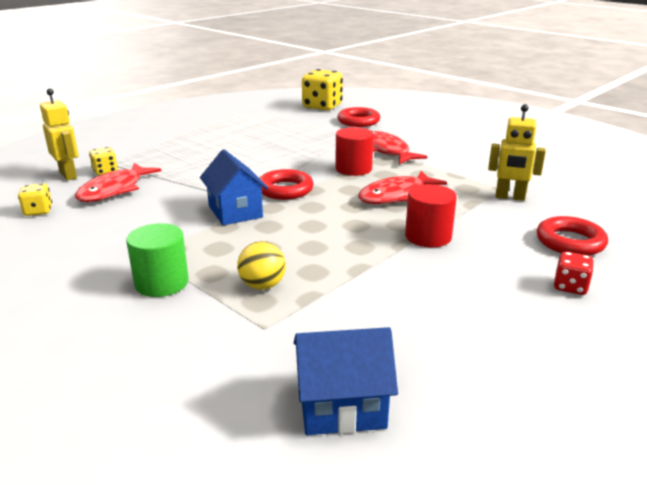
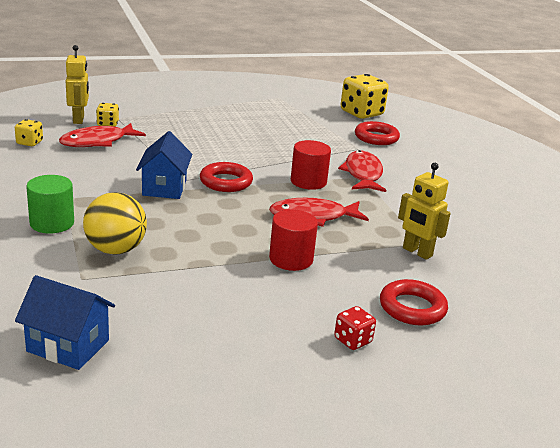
camera: 25 degrees right, 0 degrees up
(262, 285) = (115, 250): yellow ball -> yellow ball, size x1.53

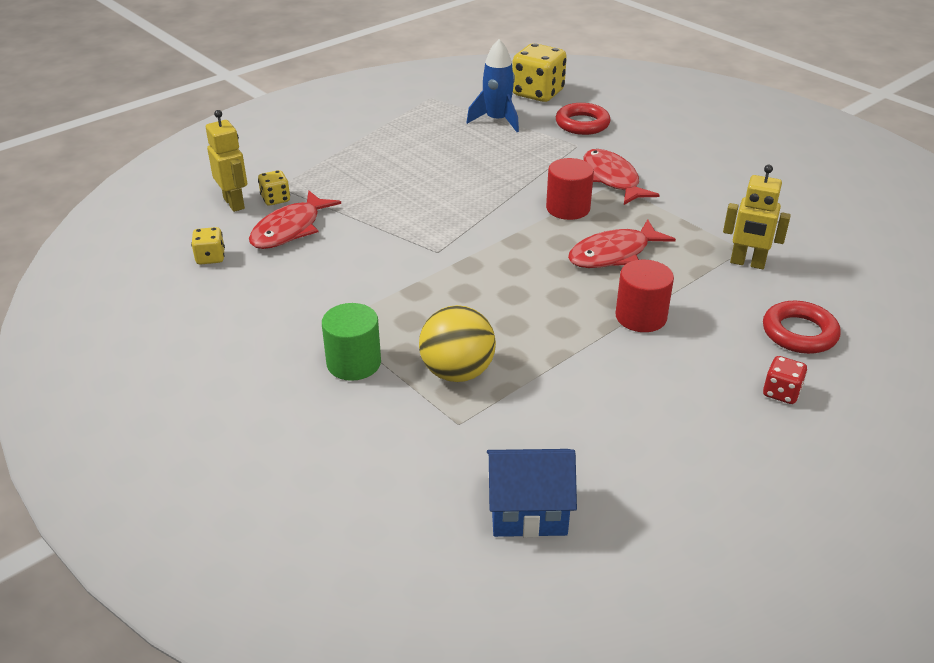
camera: 20 degrees left, 10 degrees up
(164, 187) = (428, 269): blue house -> none
(226, 182) = (485, 238): red ring -> none
(312, 121) = (497, 121): none -> blue rocket

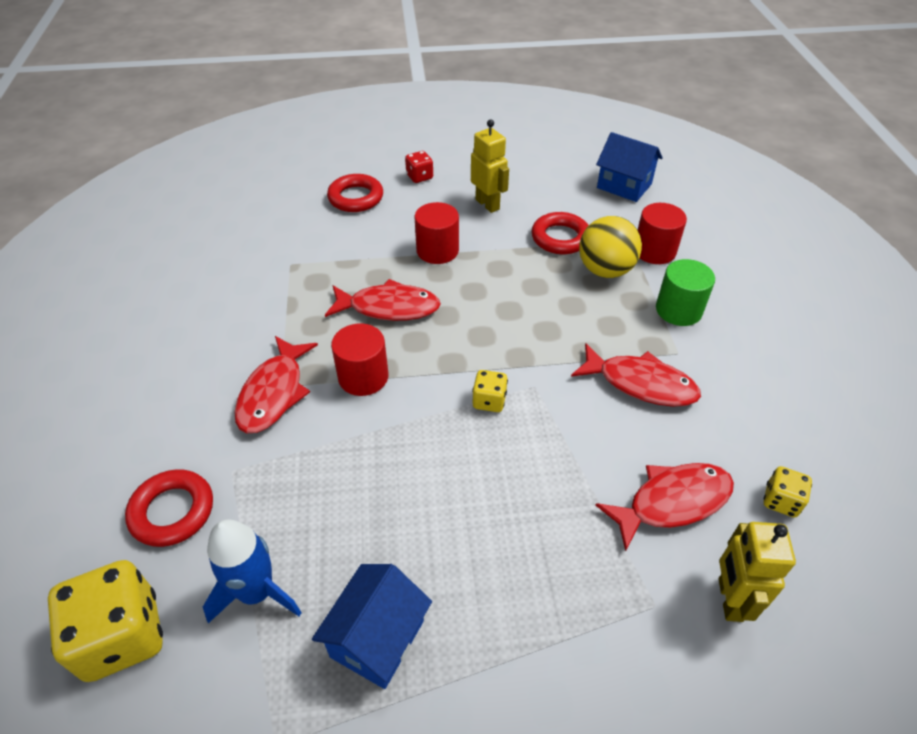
camera: 145 degrees left, 10 degrees up
(275, 199) = (670, 576): yellow dice -> yellow dice (489, 401)
(353, 286) = (640, 384): none -> red fish
(419, 130) = (377, 639): none -> blue house
(420, 422) = (654, 251): none -> red cylinder
(537, 388) = (560, 238): none -> red ring
(747, 263) = (306, 252): yellow robot -> yellow robot (487, 204)

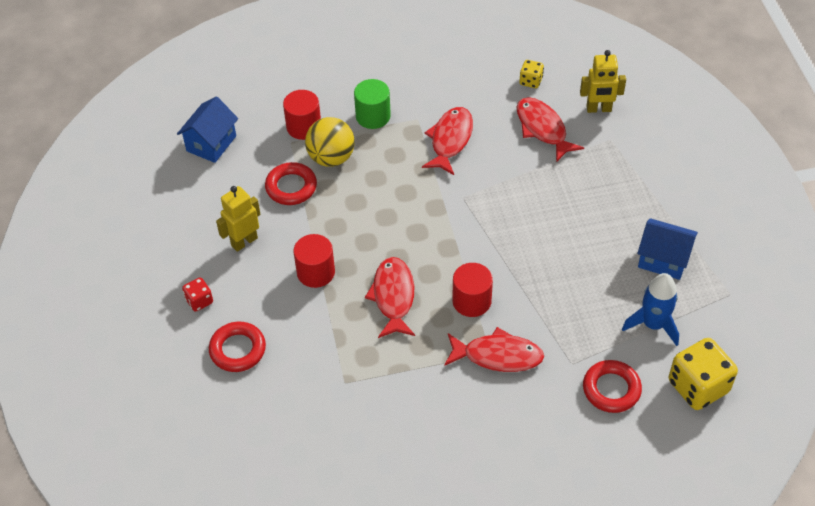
camera: 95 degrees left, 5 degrees up
(489, 401) = (481, 222): yellow dice -> none

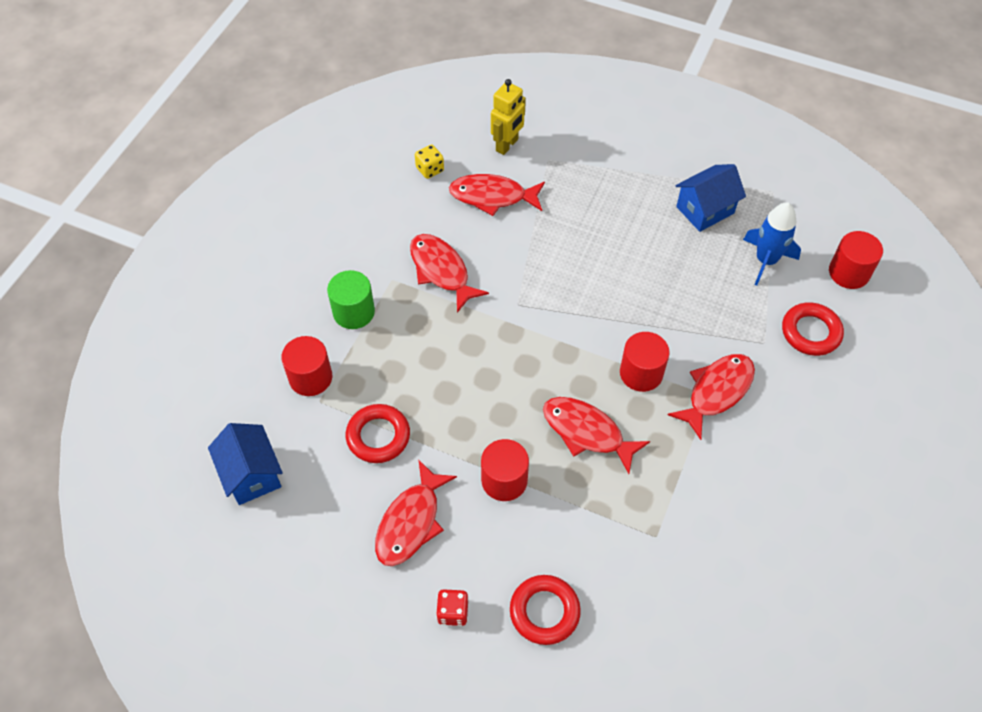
camera: 55 degrees left, 5 degrees up
(244, 241) = (411, 522): yellow robot -> red fish
(331, 158) = (373, 378): yellow ball -> none
(698, 386) = (849, 272): yellow dice -> red cylinder

